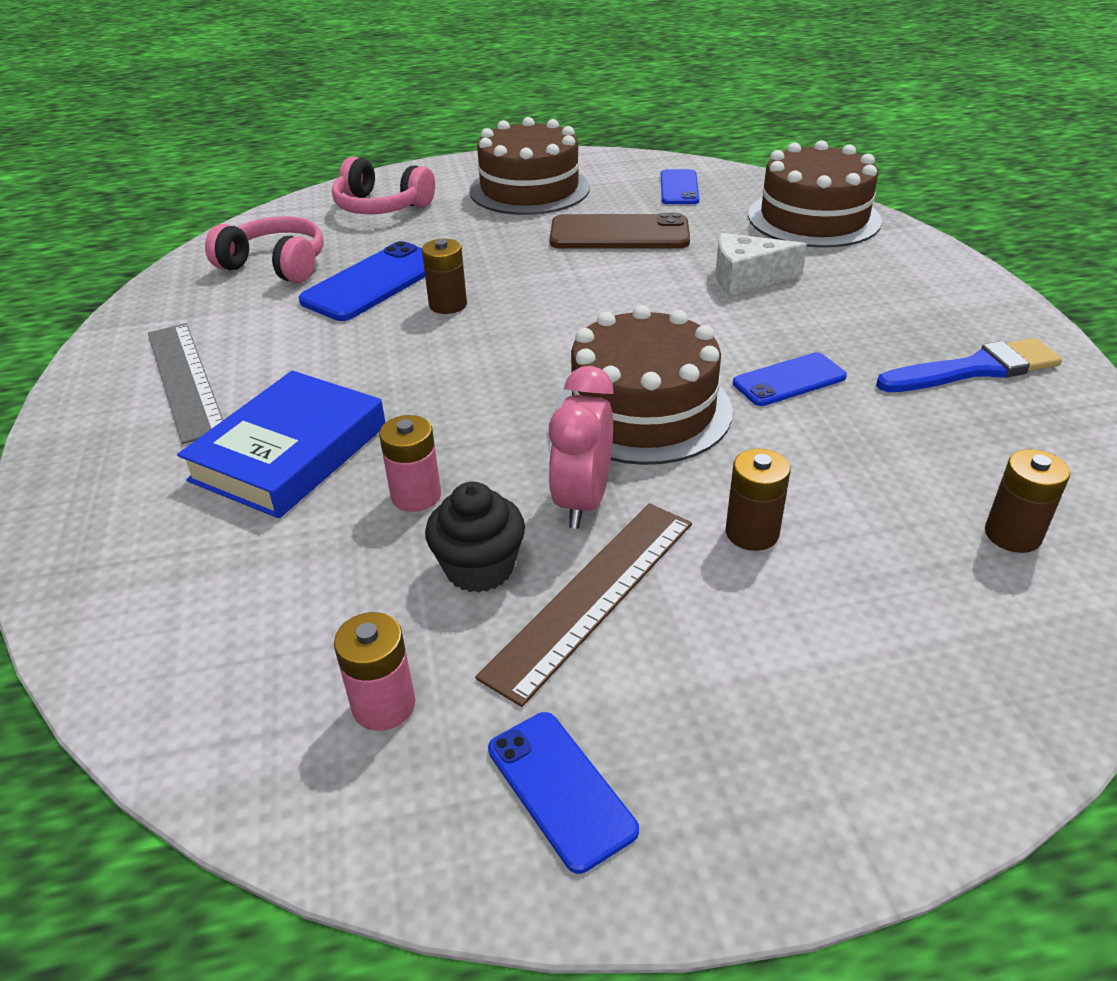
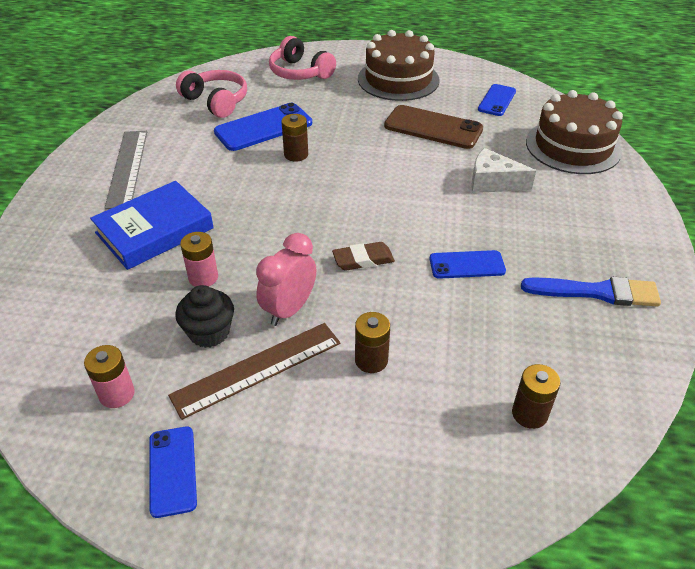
camera: 20 degrees right, 5 degrees up
(643, 410) = (363, 259): brown cake -> brown eraser

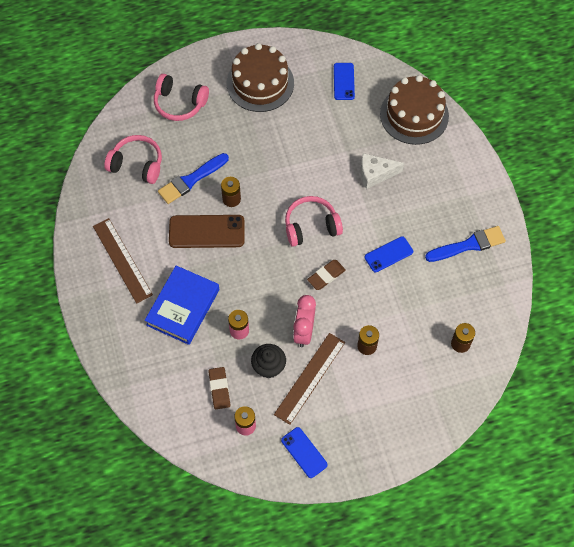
camera: 25 degrees left, 20 degrees up
(121, 333) = (219, 389): none -> brown eraser
(127, 168) = (122, 260): grey ruler -> brown ruler
(263, 127) = (191, 180): blue phone -> blue brush
(376, 205) = (311, 226): none -> pink headphones
(433, 127) = (312, 131): brown phone -> brown phone (206, 231)

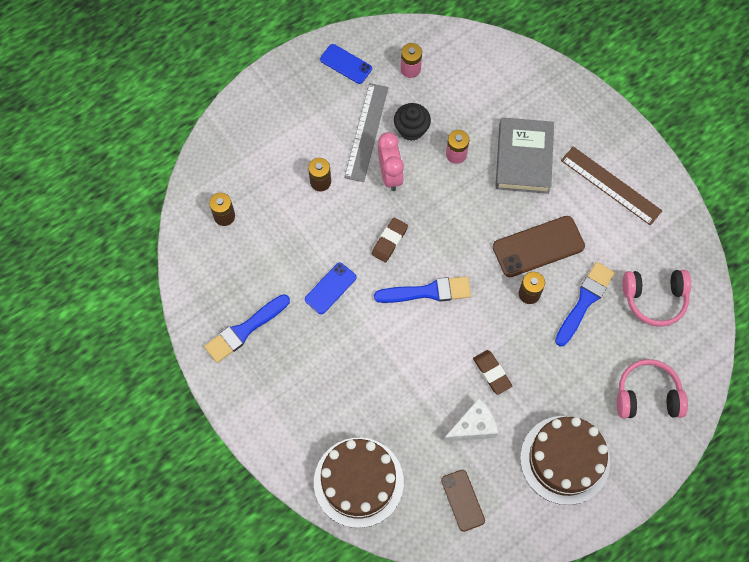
camera: 160 degrees right, 5 degrees up
(183, 307) = (523, 158): blue book -> grey book
(219, 389) = (450, 93): brown eraser -> brown eraser (492, 373)
(310, 378) = (366, 132): brown ruler -> grey ruler
(311, 226) = (427, 292): pink headphones -> blue brush
(344, 81) = (462, 500): blue phone -> brown phone
(375, 174) = (378, 382): white cheese -> white cheese (473, 426)

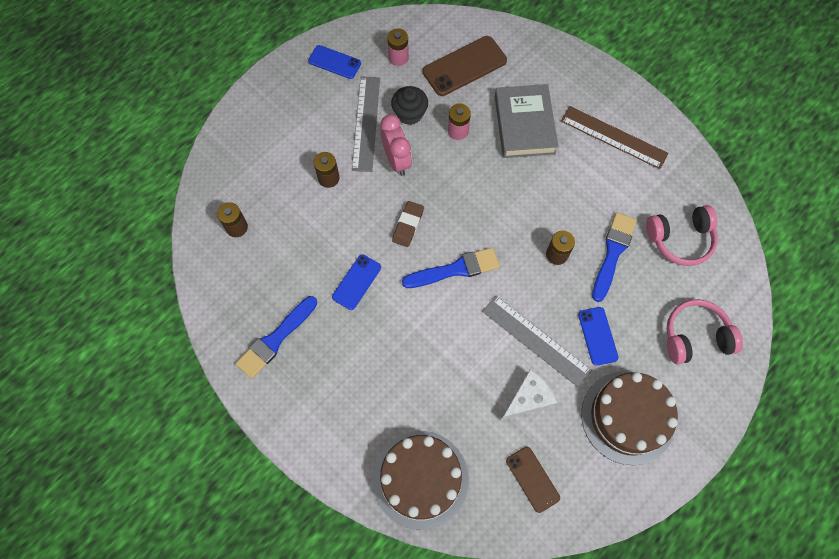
camera: 10 degrees left, 0 degrees up
(492, 373) = (536, 340): brown eraser -> grey ruler
(538, 247) = (556, 207): brown phone -> brown phone (464, 66)
(552, 379) = (597, 336): none -> blue phone

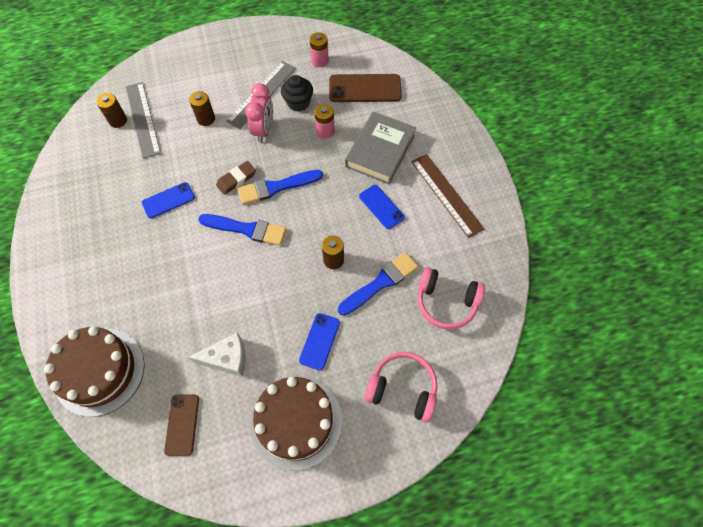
camera: 30 degrees right, 5 degrees down
(275, 339) = (82, 210): blue brush -> blue brush (276, 187)
(334, 62) = (271, 44): blue phone -> blue phone (381, 207)
(536, 340) = (267, 317): grey ruler -> grey ruler (143, 119)

